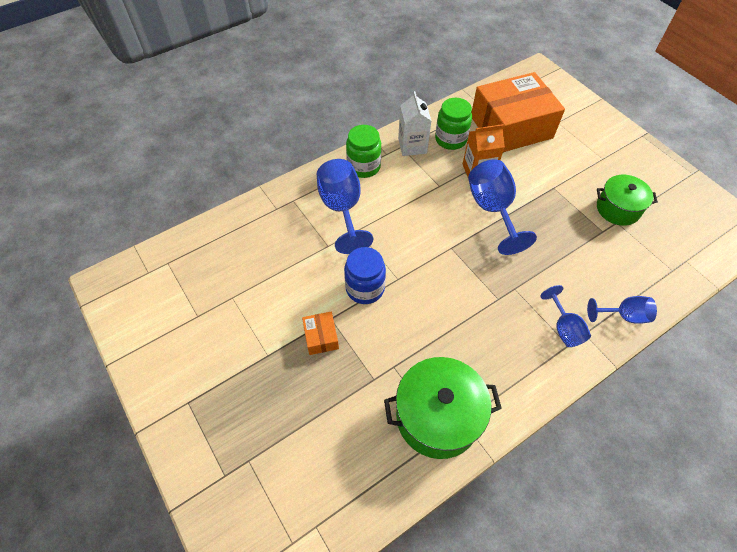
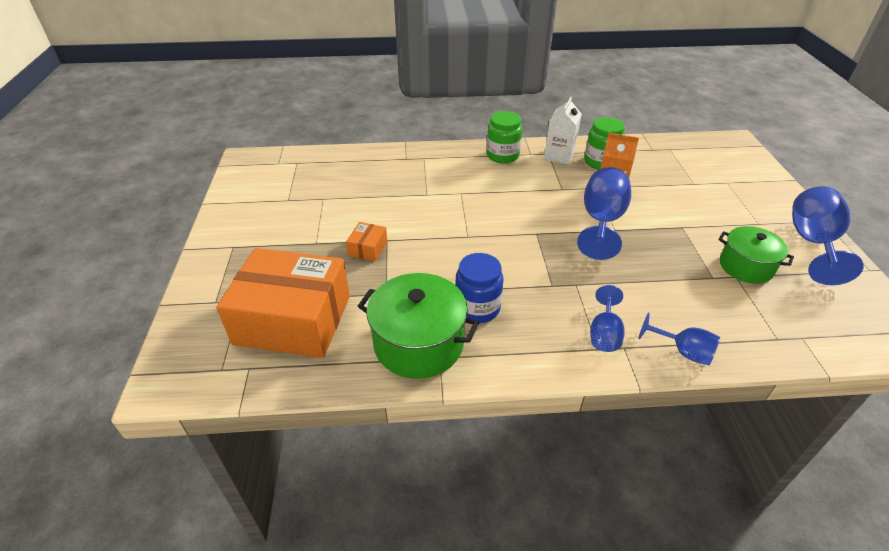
camera: 30 degrees right, 15 degrees down
(342, 209) = (459, 176): blue goblet -> blue goblet (812, 243)
(365, 288) = (433, 232): blue jar -> blue jar (477, 308)
(511, 127) = (671, 171): orange box -> orange box (293, 320)

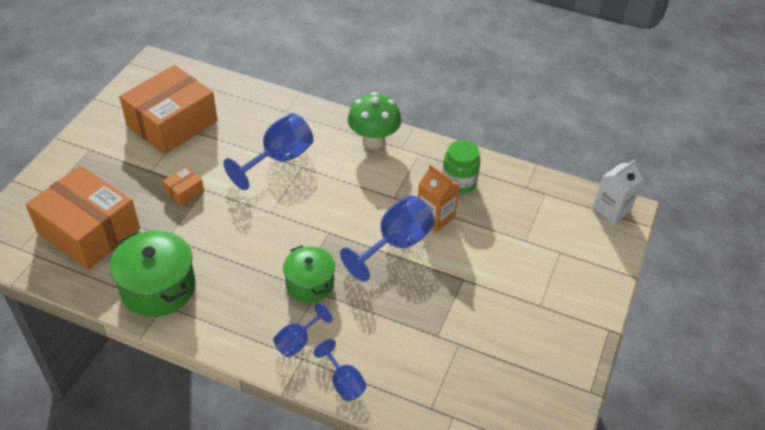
camera: 25 degrees right, 5 degrees up
(305, 198) = (172, 123): none -> orange box
(477, 308) = (223, 278): blue jar -> none
(502, 156) = (373, 141): green jar -> green mushroom
(559, 156) = (426, 160): white carton -> white carton (611, 209)
(746, 266) = (478, 339): green pot -> green pot (310, 283)
(812, 243) = (568, 345): blue goblet -> blue goblet (279, 159)

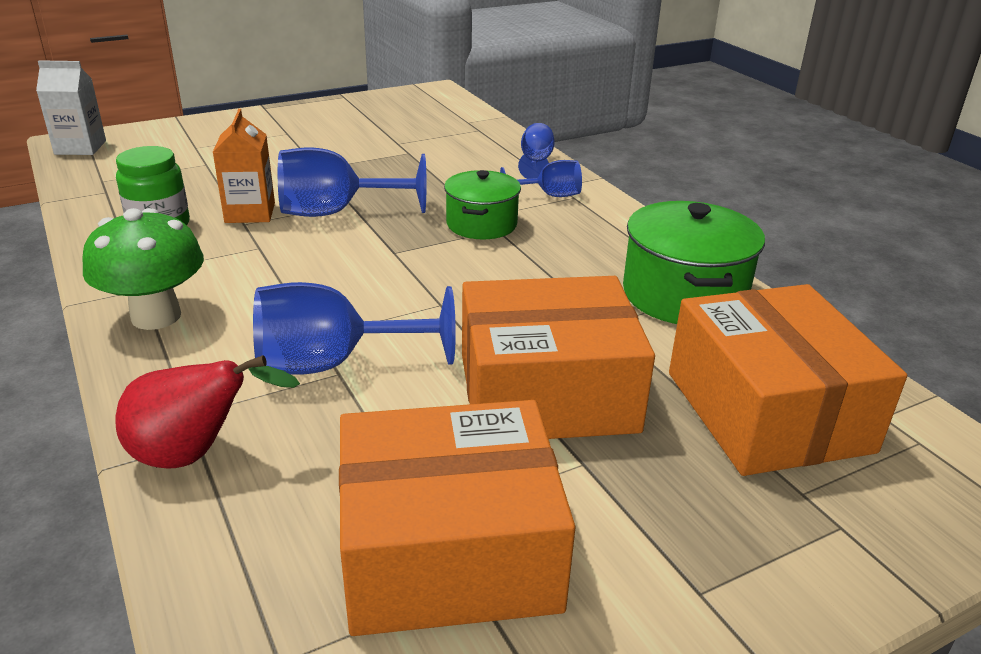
camera: 140 degrees left, 15 degrees down
(184, 191) = (547, 392): orange box -> orange box, size x2.50
(280, 108) = (195, 455): none -> red pear

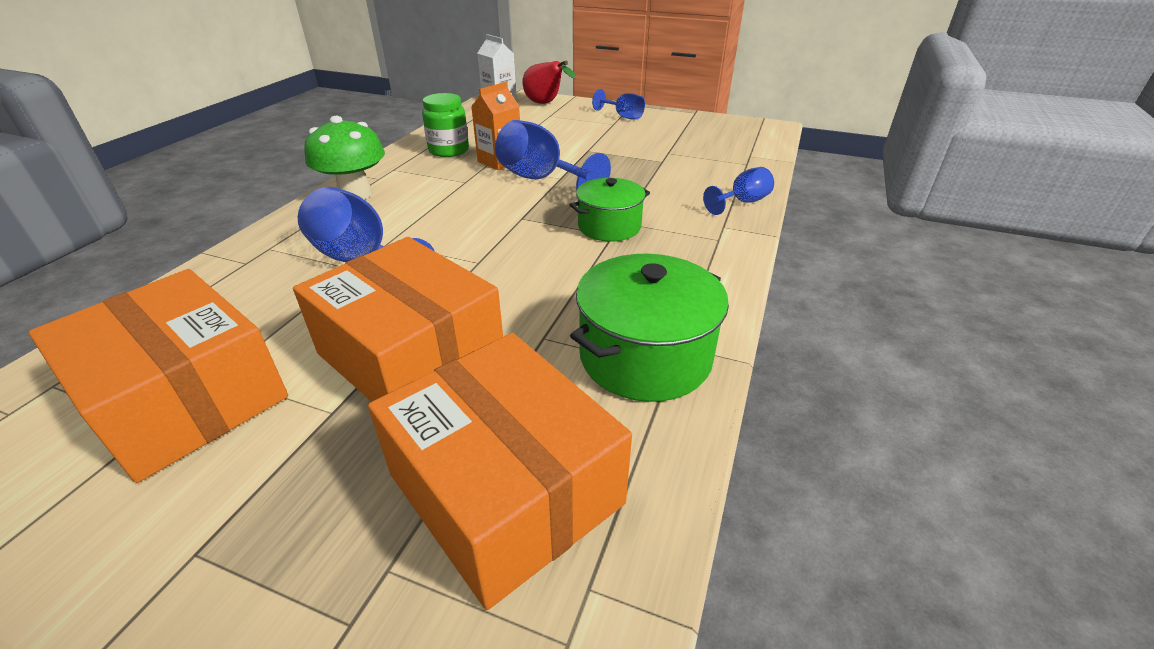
camera: 50 degrees right, 5 degrees up
(195, 455) = (231, 268): red pear -> red pear (545, 104)
(549, 196) = (700, 230): blue goblet -> blue goblet (623, 116)
(767, 411) = (505, 489): orange box -> orange box turned 75 degrees counterclockwise

